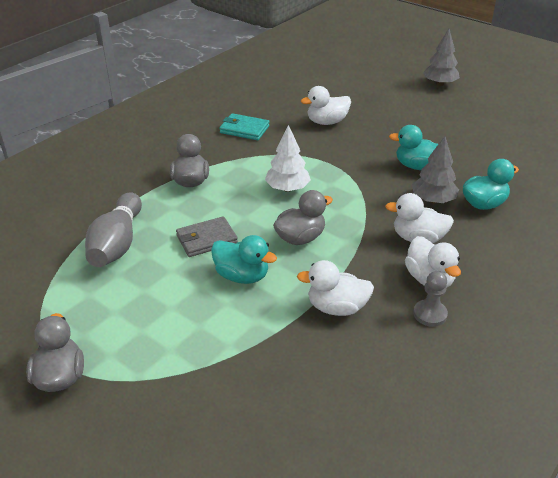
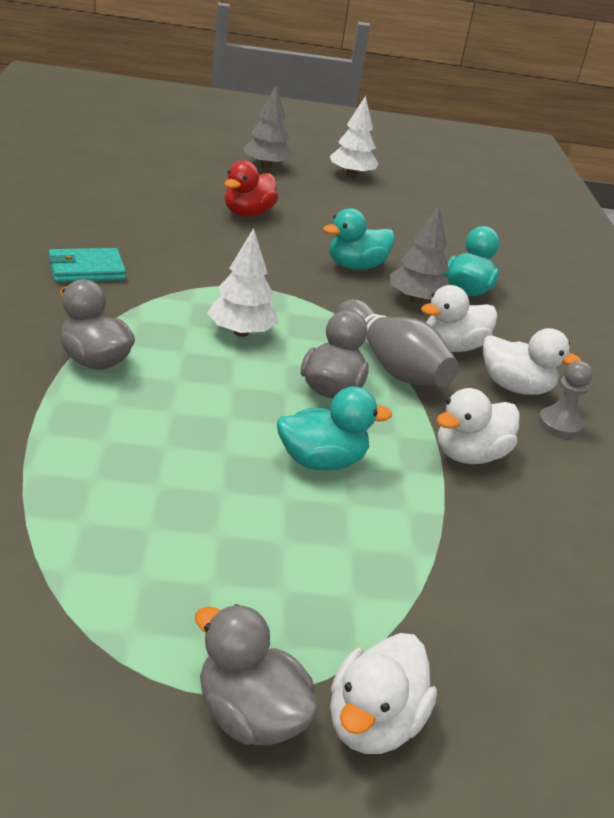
camera: 45 degrees left, 5 degrees down
(117, 243) = (90, 485): grey bowling pin -> grey bowling pin (391, 365)
(206, 239) = (217, 431): grey wallet -> none
(327, 122) = (188, 236): white duck -> white duck (373, 723)
(385, 114) = (247, 213): none -> red duck
(500, 101) = (351, 175): none -> white tree

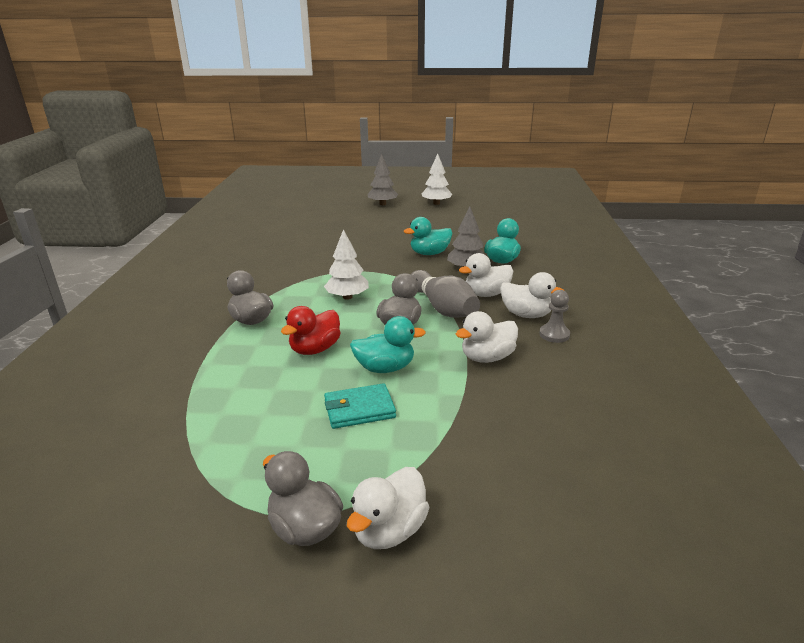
camera: 10 degrees right, 5 degrees down
(86, 269) = (258, 270): turquoise wallet -> turquoise wallet (359, 409)
(247, 213) = (365, 231): red duck -> red duck (315, 349)

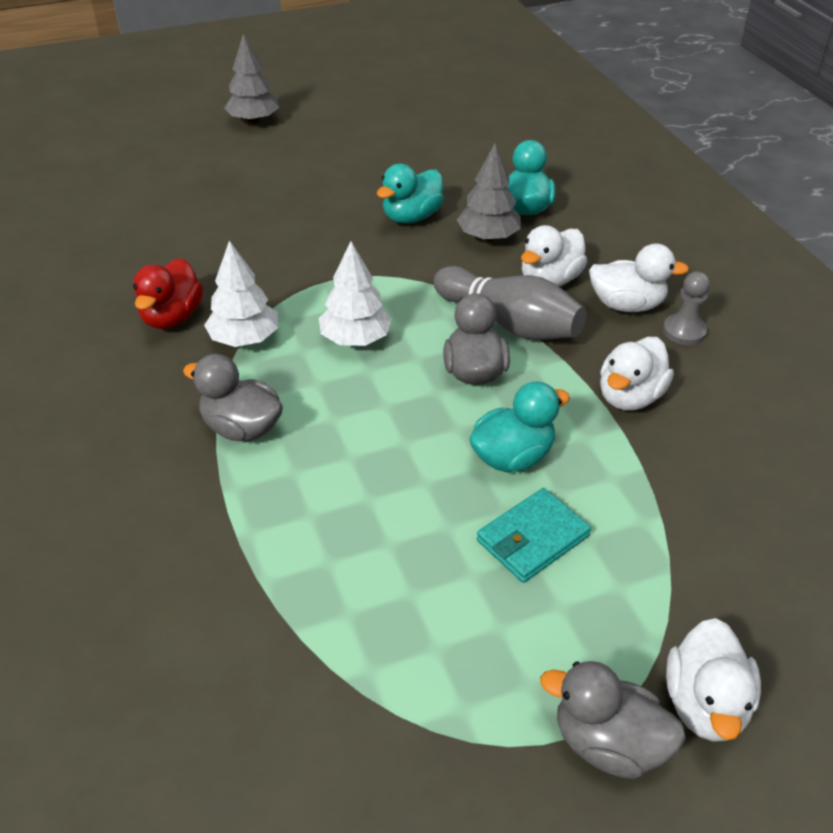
camera: 25 degrees left, 15 degrees up
(315, 349) = (388, 454): red duck -> red duck (172, 317)
(436, 203) = (341, 102): white tree -> white tree (244, 339)

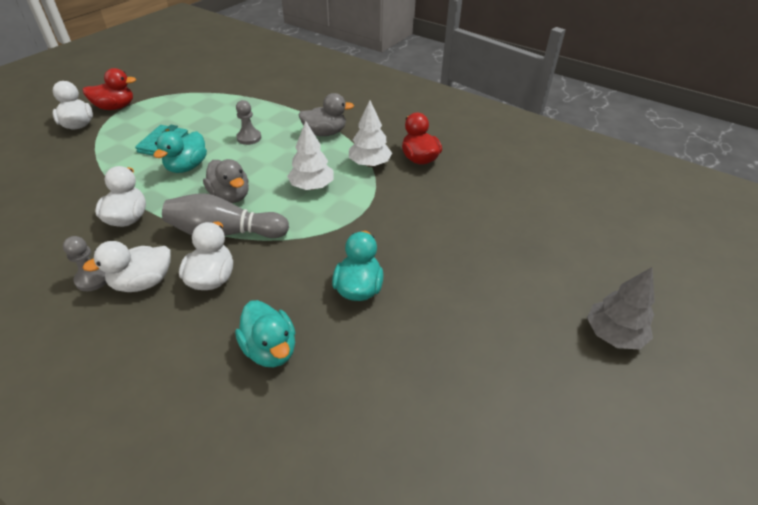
camera: 145 degrees right, 0 degrees up
(373, 478) = (249, 138): none -> grey pawn
(488, 237) = (283, 297): grey tree -> none
(608, 743) = (115, 107): grey duck -> red duck

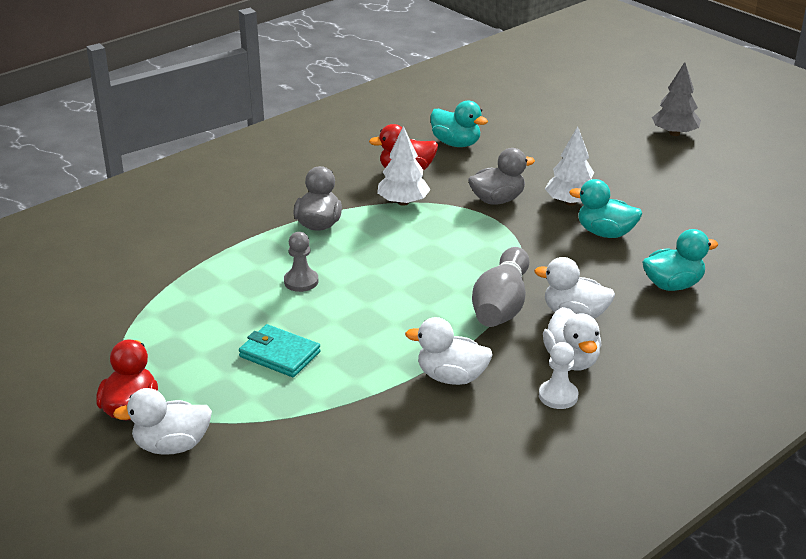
camera: 75 degrees left, 10 degrees down
(93, 278) = (558, 396): grey pawn -> white pawn
(187, 167) = (352, 333): turquoise duck -> turquoise duck (456, 143)
(230, 196) = (432, 300): grey duck -> grey duck (497, 200)
(312, 186) = (433, 243): white tree -> white tree (570, 202)

